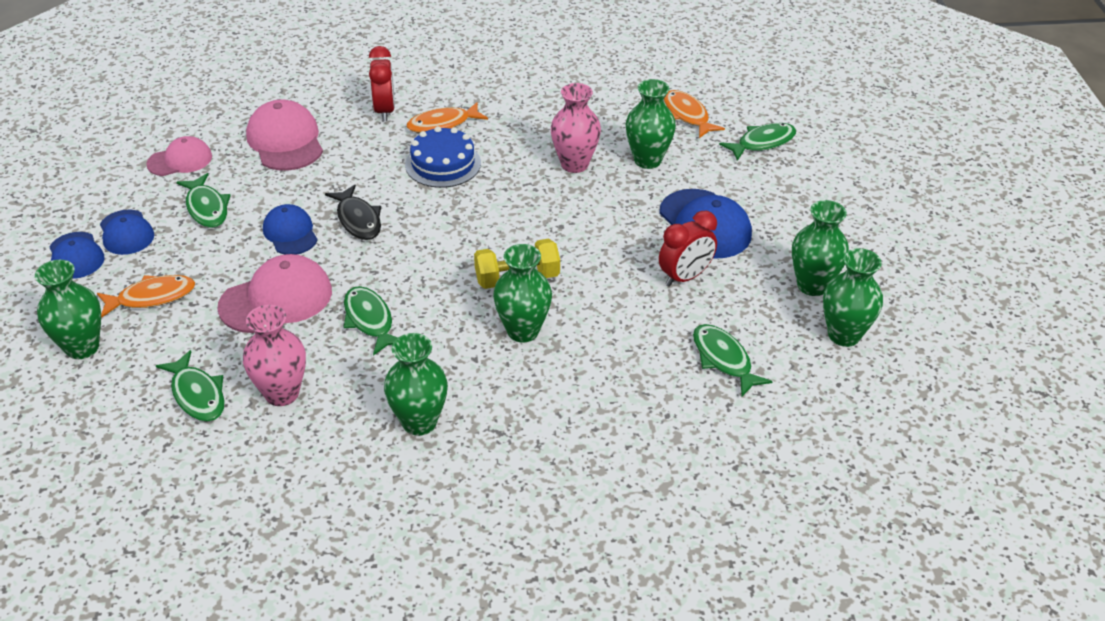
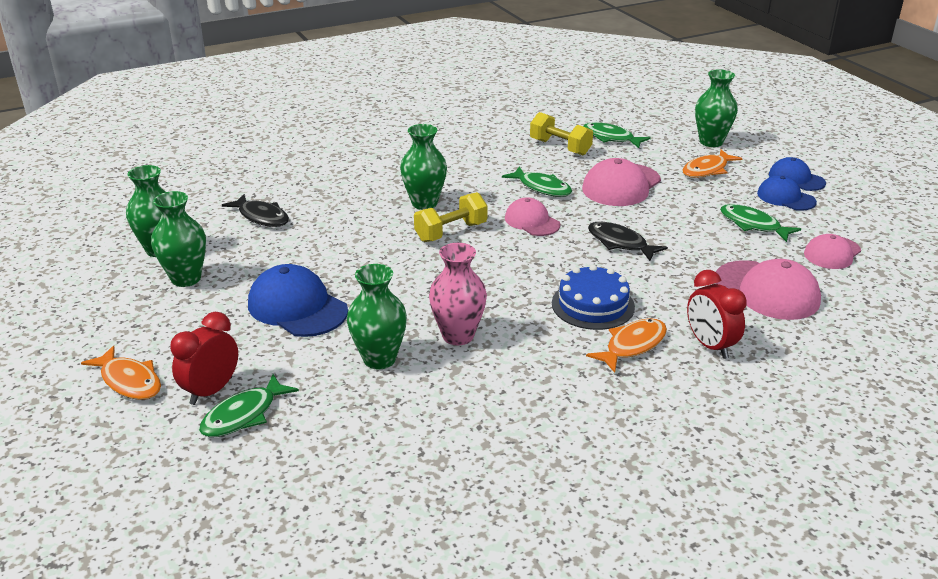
camera: 160 degrees right, 10 degrees down
(282, 393) = (560, 147): pink vase -> yellow dumbbell
(290, 233) = (663, 223): blue cap -> none
(419, 422) = (461, 152): green vase -> none
(422, 271) = (532, 221): none -> pink cap
(685, 277) = (306, 261): red clock -> red clock (211, 391)
(687, 115) = (350, 431): orange fish -> orange fish (129, 381)
(723, 359) = (261, 217): green fish -> black fish

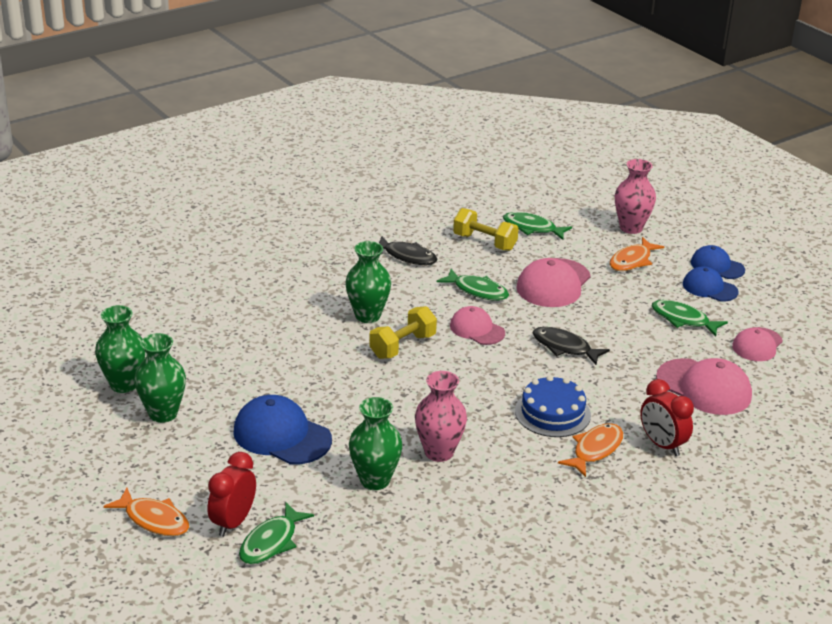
camera: 10 degrees left, 0 degrees up
(261, 217) = (211, 341): black fish -> black fish (407, 256)
(711, 142) = (631, 228): green vase -> pink vase

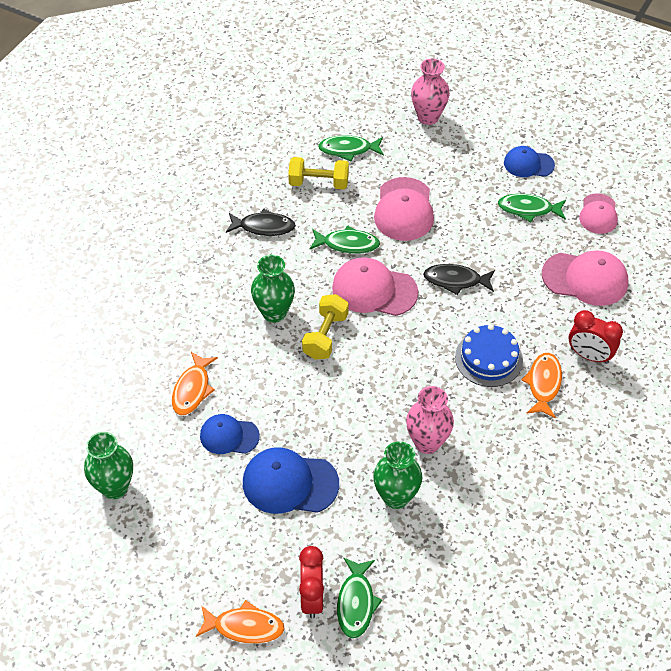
camera: 25 degrees left, 20 degrees up
(163, 414) = (172, 505): green vase -> none
(477, 329) = (374, 290): pink cap -> pink cap, size x1.58
(632, 261) = (451, 157): orange fish -> orange fish (192, 389)
(717, 266) = (520, 136): blue cap -> blue cap (229, 436)

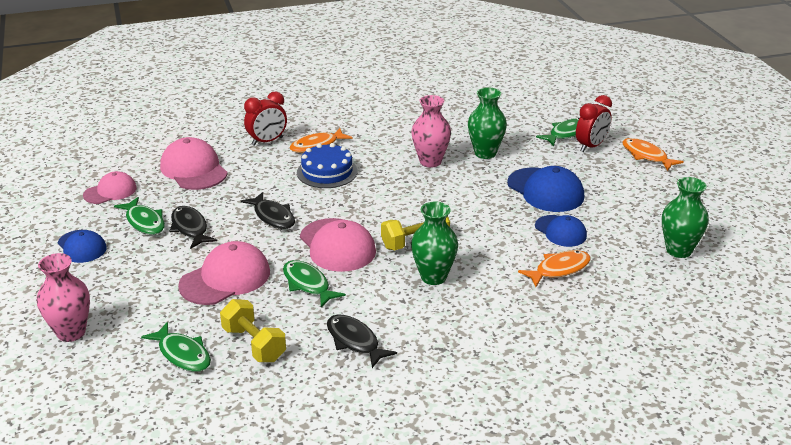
camera: 135 degrees left, 20 degrees down
(491, 228) = (190, 228): none -> black fish
(589, 355) = (267, 141): red clock -> red clock turned 75 degrees clockwise

